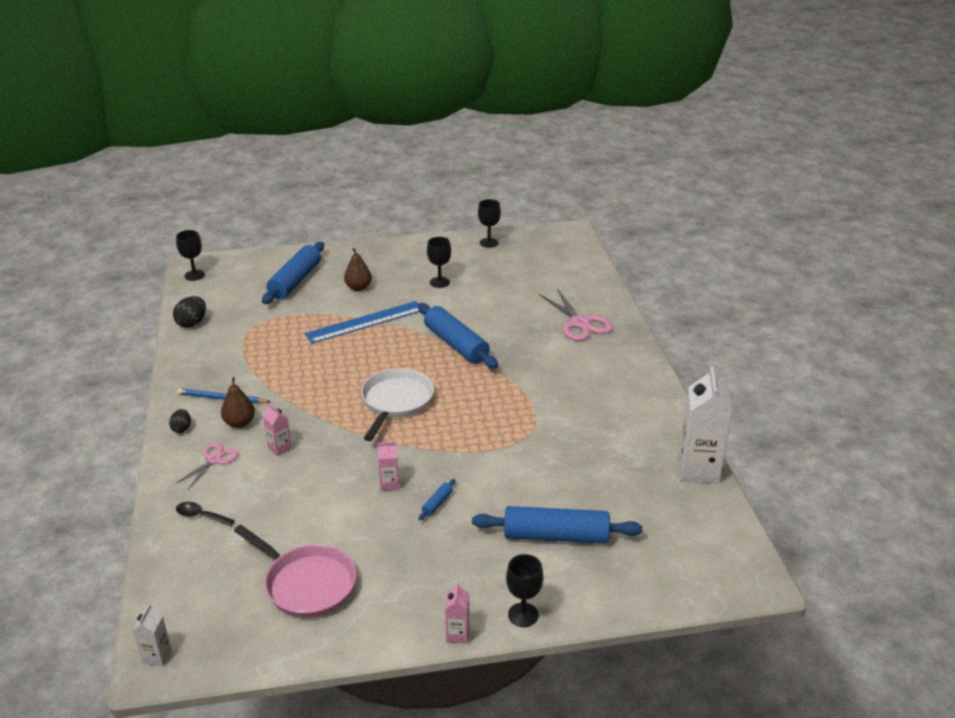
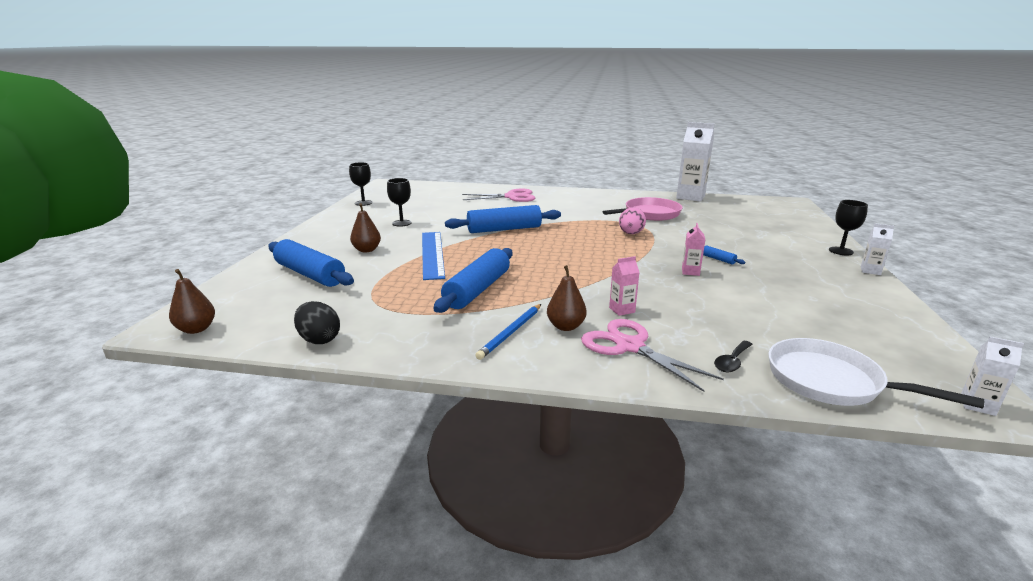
camera: 70 degrees left, 10 degrees down
(182, 428) = (557, 362): black egg -> none
(194, 275) = (196, 329): black goblet -> brown pear
(214, 460) = (629, 346): pink scissors -> pink scissors, size x1.66
(306, 583) = (830, 317): pink pan -> pink pan (649, 214)
(396, 402) = (573, 257): white pan -> white pan (831, 382)
(457, 634) = (870, 271): pink carton -> white carton
(492, 431) = (631, 234): none -> pink egg
(556, 536) = (756, 233): blue rolling pin -> blue rolling pin (477, 290)

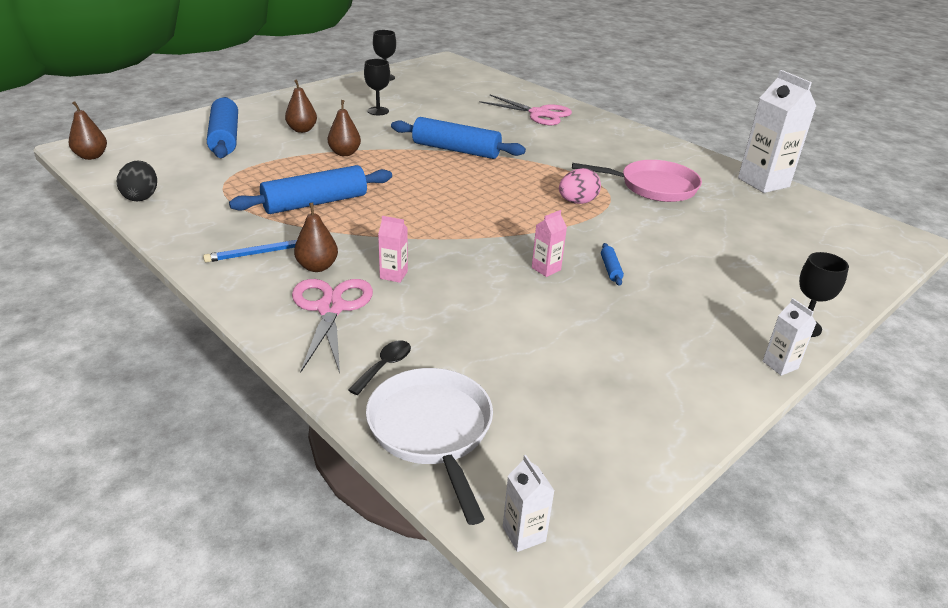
camera: 35 degrees right, 10 degrees up
(432, 254) = (345, 153): blue ruler -> brown pear
(732, 362) = (385, 366): black spoon -> black spoon turned 135 degrees clockwise

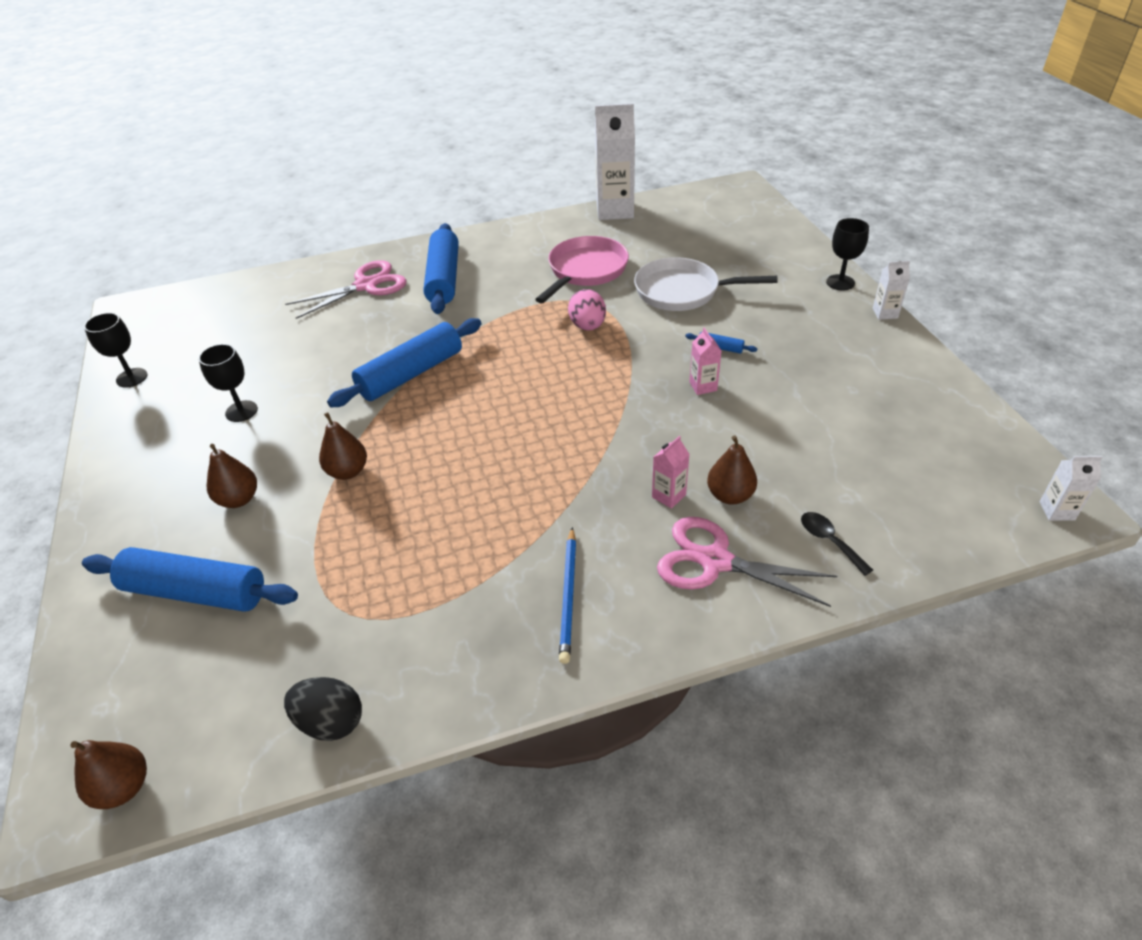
camera: 60 degrees left, 10 degrees up
(315, 203) = (469, 527): blue rolling pin -> blue rolling pin (444, 278)
(317, 267) = (624, 555): brown pear -> brown pear (730, 495)
(432, 431) = (931, 531): white pan -> white pan (682, 291)

